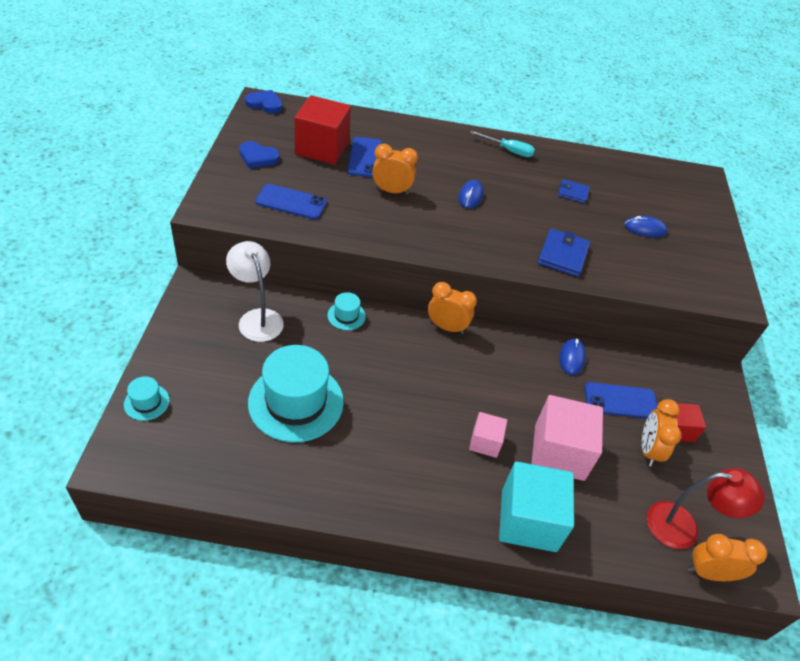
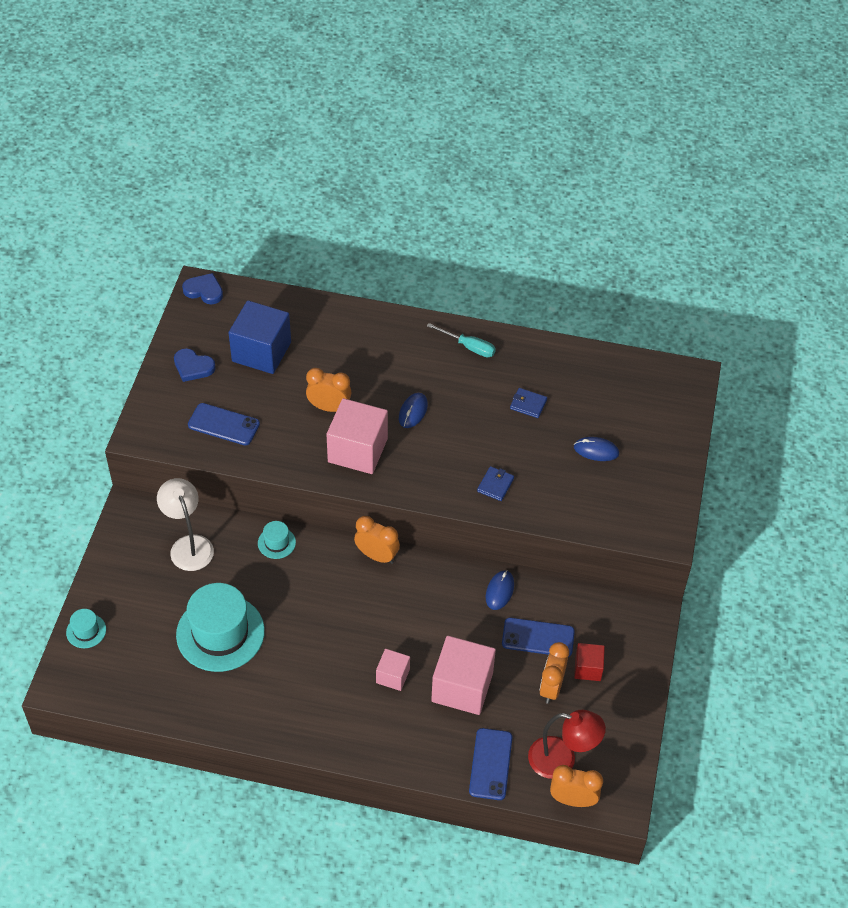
camera: 10 degrees right, 5 degrees up
(322, 148) = (261, 352): red cube -> blue cube
(365, 157) = (306, 363): blue phone -> blue phone (490, 764)
(425, 225) = (357, 450): none -> pink cube
(528, 520) = (418, 748): turquoise cube -> none
(562, 255) = (495, 485): blue wallet -> blue wallet, size x0.62

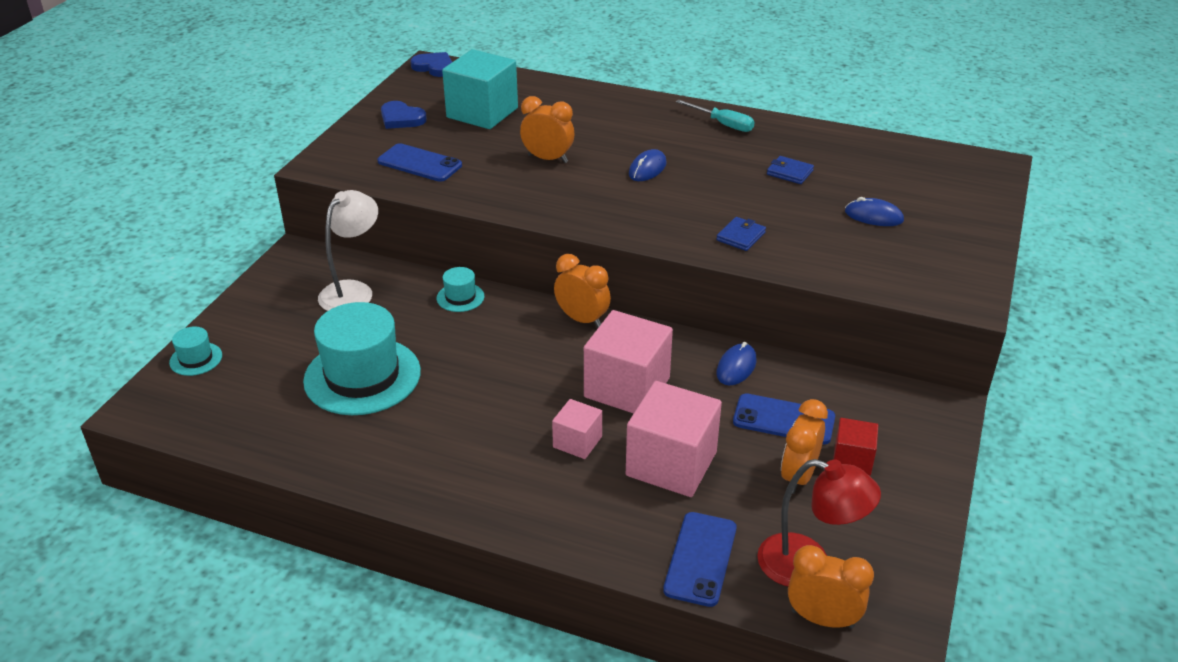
camera: 10 degrees right, 15 degrees down
(188, 545) = (353, 291): white lamp -> white lamp turned 45 degrees clockwise
(261, 352) = (482, 113): blue cube -> turquoise cube
(357, 450) = (573, 195): pink cube -> pink cube (627, 387)

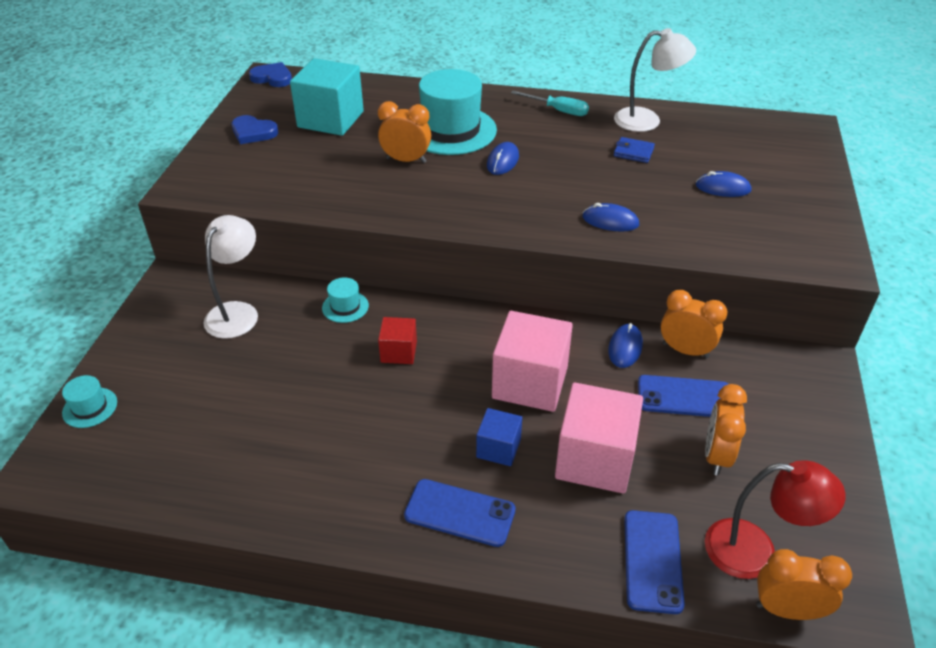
camera: 10 degrees left, 5 degrees up
(362, 376) = (267, 404): turquoise hat -> turquoise hat (451, 130)
(419, 163) = (283, 177): blue phone -> blue phone (459, 513)
(577, 442) = (498, 448): pink cube -> blue cube
(582, 319) = (468, 316): orange clock -> orange clock (685, 350)
(740, 236) = (610, 221): blue wallet -> blue mouse
(816, 142) = (647, 120): none -> white lamp
(852, 460) = (759, 431): red cube -> red cube (398, 352)

